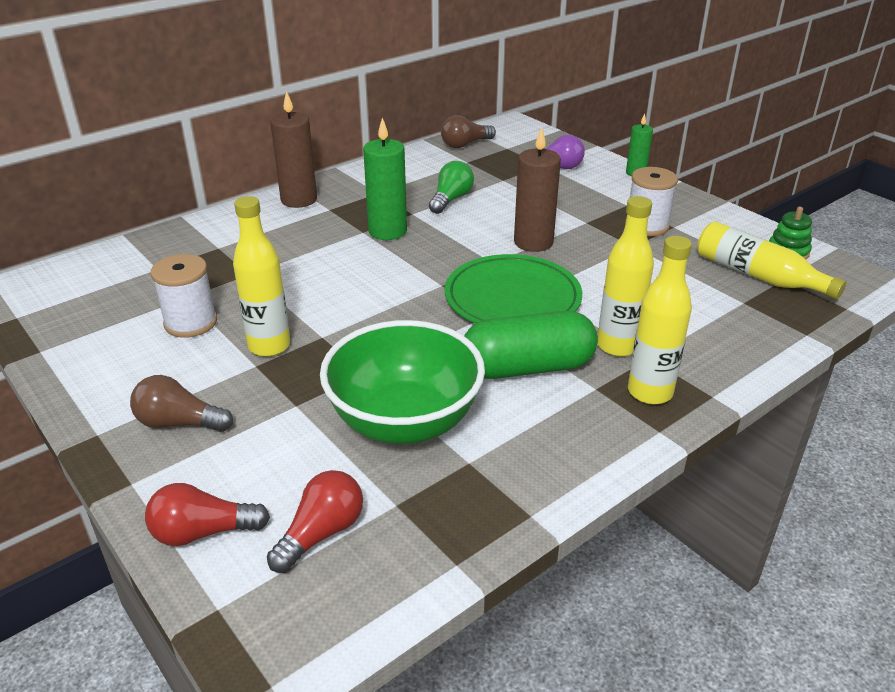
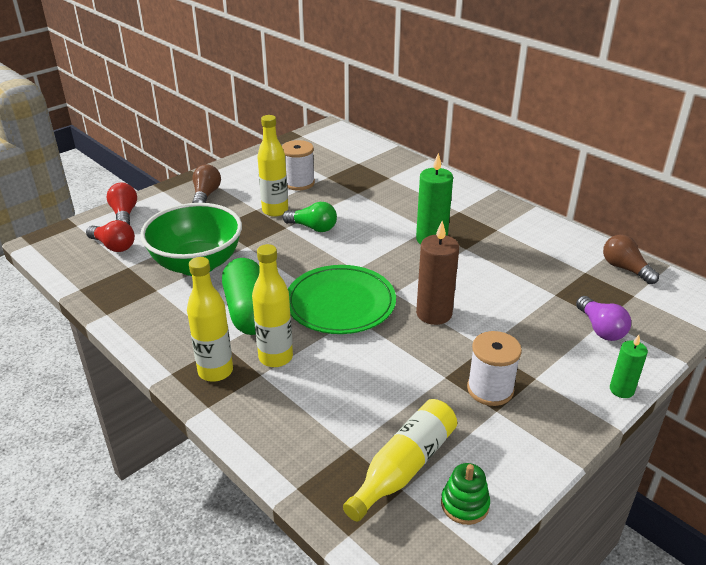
camera: 85 degrees right, 0 degrees up
(299, 200) = (469, 197): brown candle -> none
(451, 199) = (499, 266): green light bulb -> green light bulb (313, 227)

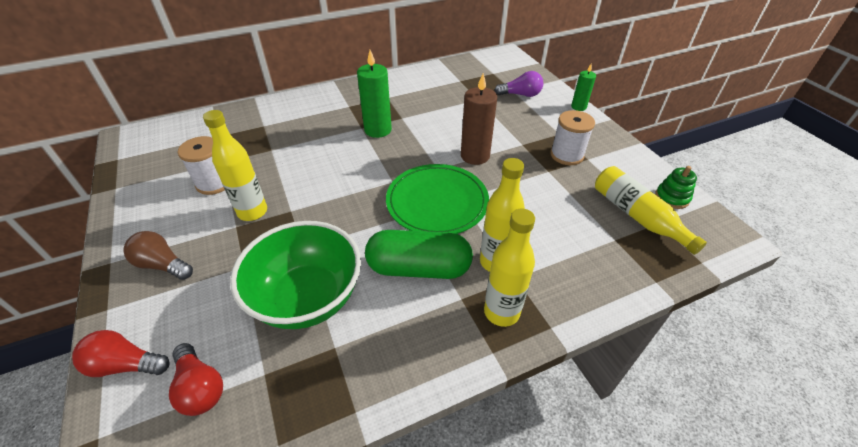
camera: 70 degrees left, 10 degrees up
(114, 246) = (200, 387): red light bulb -> red light bulb turned 90 degrees clockwise
(313, 227) = (307, 192): green light bulb -> none
(625, 269) = (465, 66): brown light bulb -> none

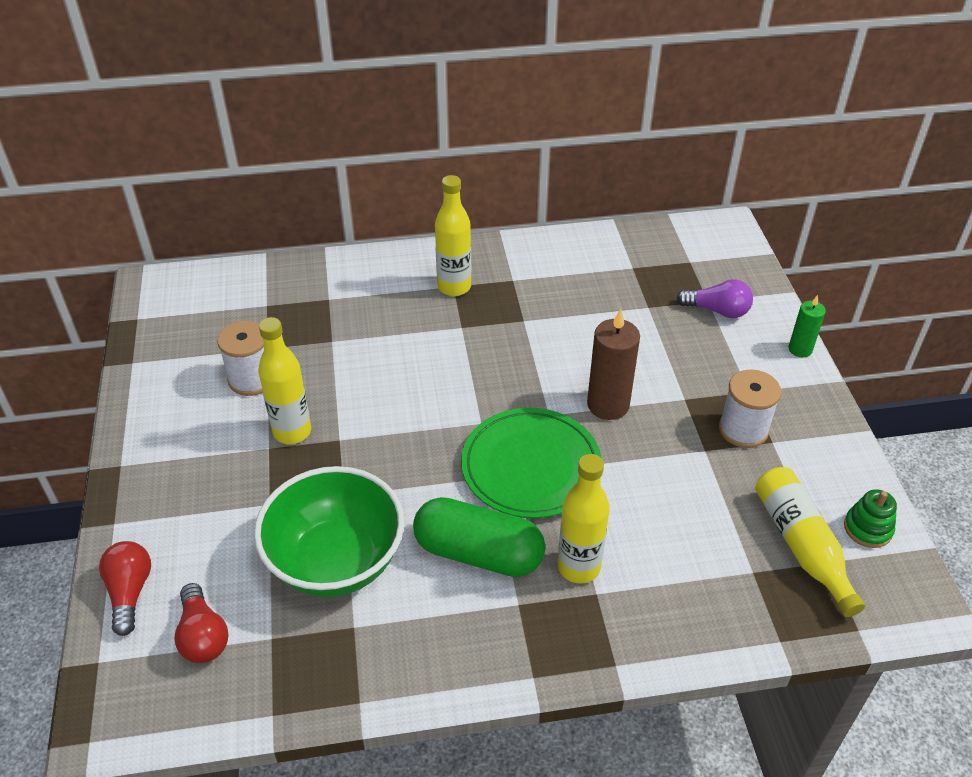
camera: 15 degrees right, 0 degrees up
(126, 365) = (130, 592): red light bulb -> red light bulb turned 60 degrees clockwise
(163, 265) = (178, 481): brown light bulb -> none
(378, 130) = (483, 335): green candle -> none
(501, 312) = (562, 632): yellow bottle -> yellow bottle (454, 287)

